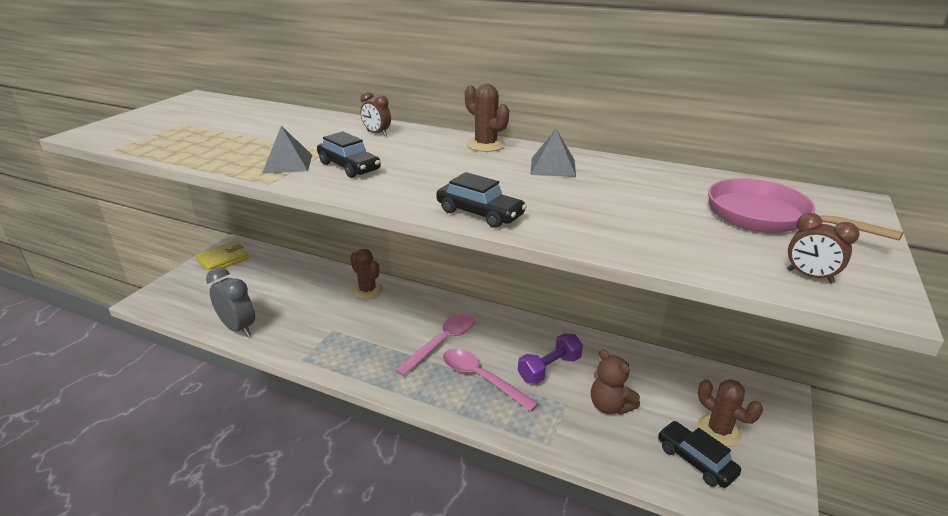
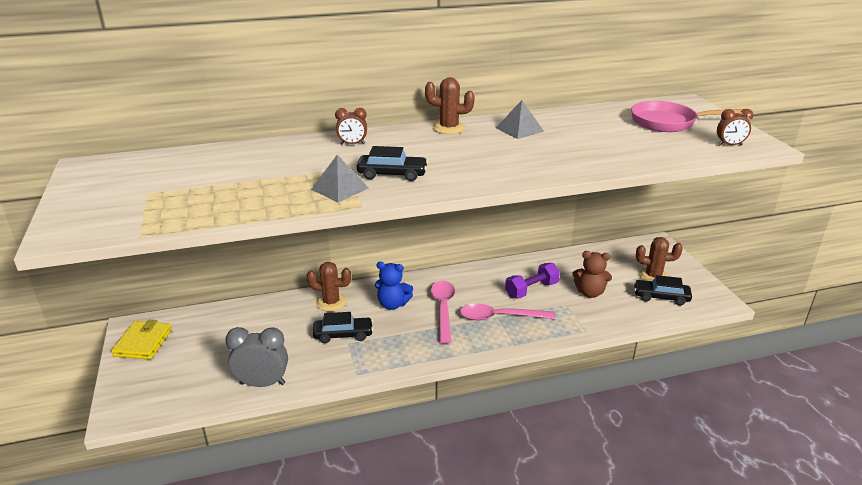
camera: 40 degrees left, 0 degrees up
(408, 316) = (393, 304): none -> blue teddy bear
(480, 213) = (540, 172): black car -> black car (343, 335)
(549, 369) = (531, 290): purple dumbbell -> purple dumbbell turned 45 degrees clockwise

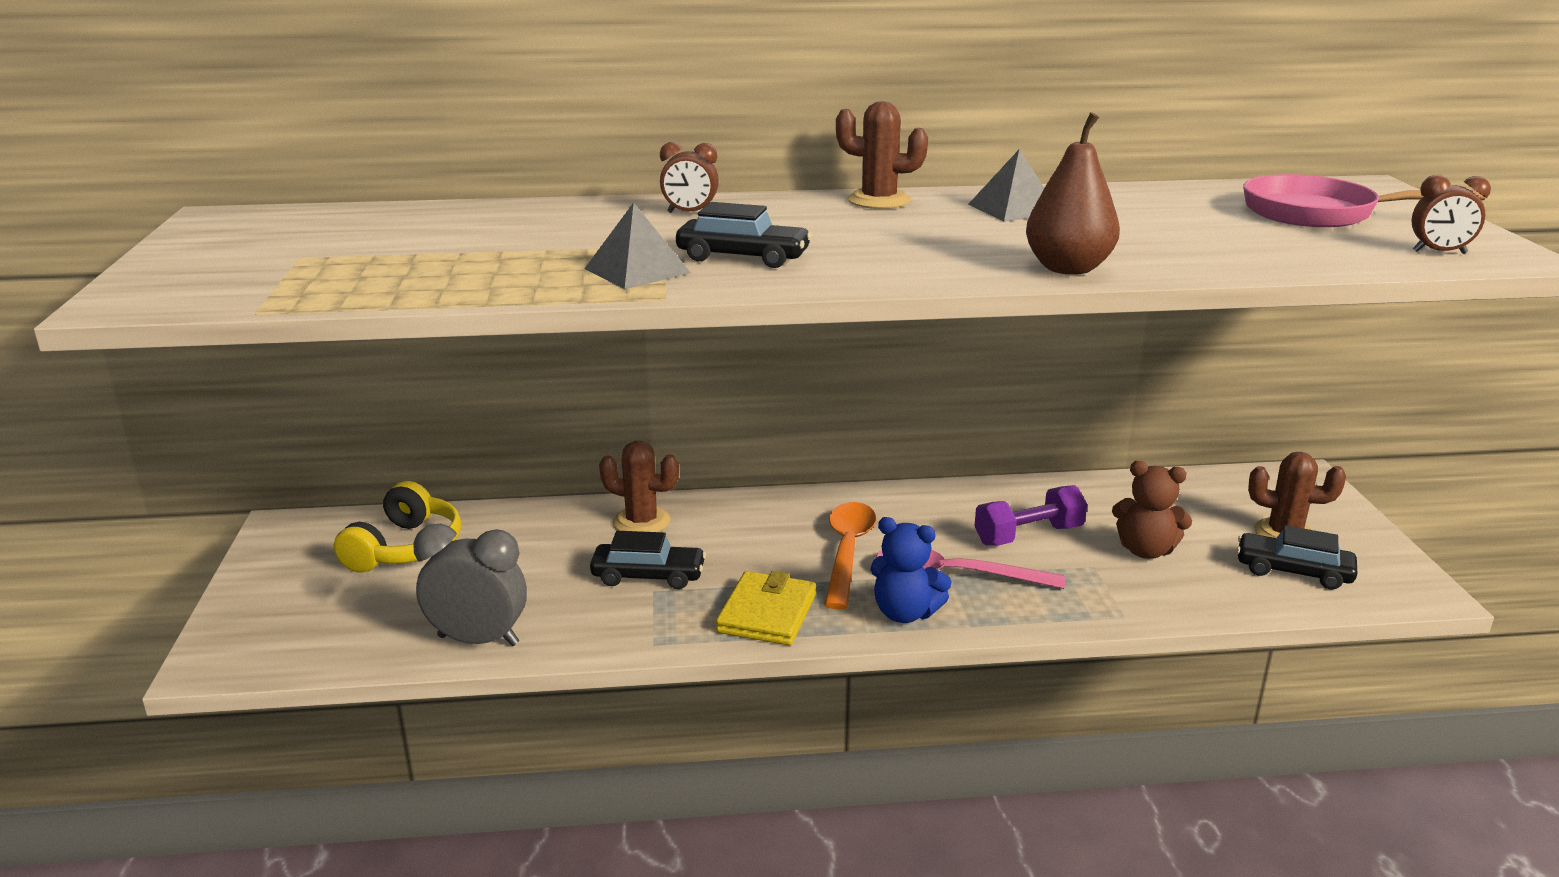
camera: 10 degrees right, 5 degrees down
(143, 343) = (294, 554): yellow wallet -> yellow wallet (767, 614)
(205, 332) = (405, 548): none -> yellow headphones
(393, 304) = (754, 535): blue teddy bear -> blue teddy bear (905, 613)
(443, 309) = (847, 552): pink spoon -> orange spoon
(559, 170) = (1068, 268): none -> brown pear

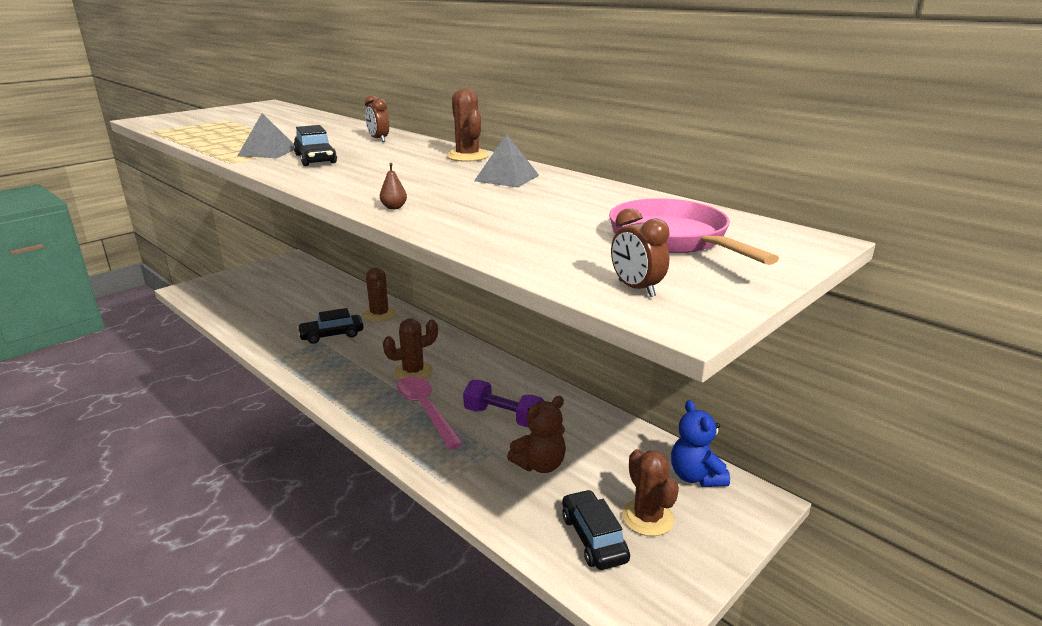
camera: 50 degrees right, 0 degrees up
(405, 548) = (299, 282): yellow headphones -> none
(478, 640) = (242, 324): grey clock -> none
(648, 576) = (332, 335): black car -> black car turned 105 degrees clockwise
(767, 614) = (328, 374): yellow wallet -> none
(847, 552) = (413, 372): orange spoon -> brown cactus
(905, 613) = (368, 410): blue teddy bear -> blue teddy bear (695, 476)
(1068, 268) = (394, 207): brown pear -> brown pear, size x0.41
(1145, 550) = (540, 465): brown teddy bear -> brown teddy bear turned 105 degrees counterclockwise

